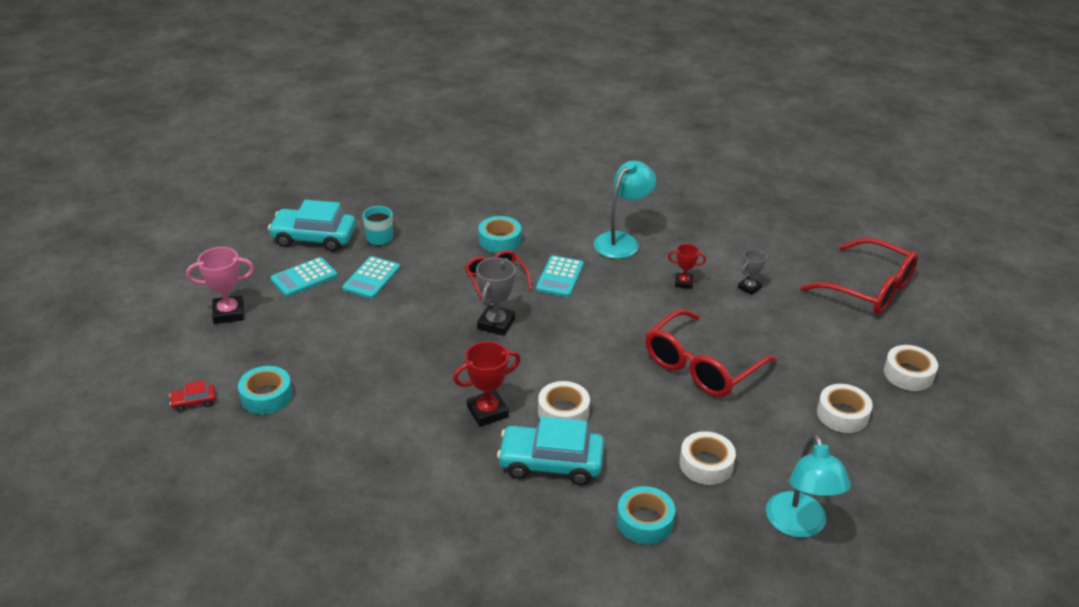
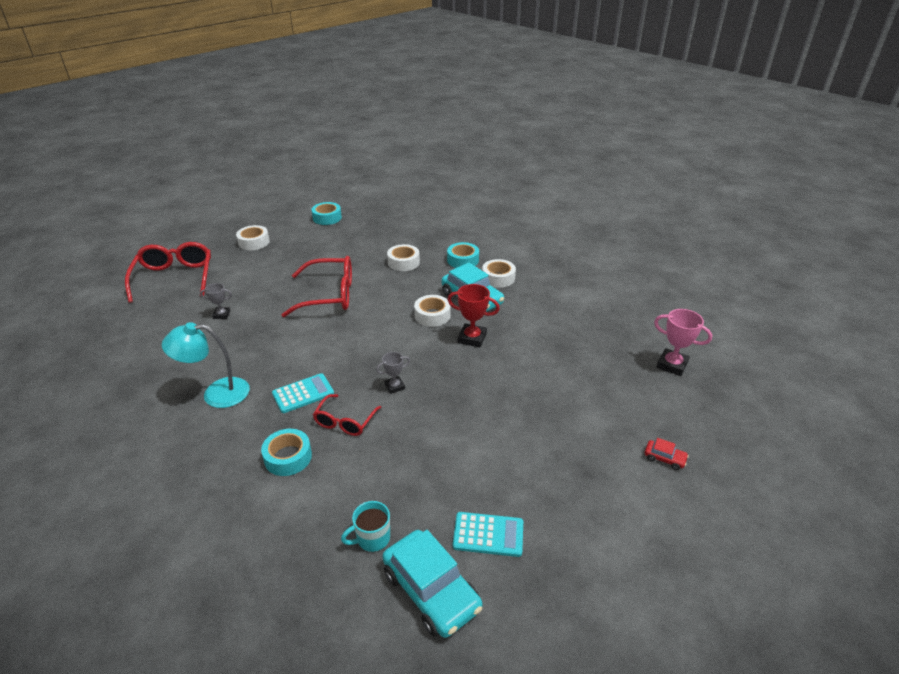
camera: 135 degrees left, 0 degrees up
(228, 313) = (588, 537): pink trophy -> pink trophy (672, 365)
(266, 396) = (605, 430): turquoise tape -> turquoise tape (327, 218)
(371, 278) = (432, 490): turquoise calculator -> none
(496, 324) = (394, 386): grey trophy -> grey trophy, size x0.61
(683, 282) = (245, 340): red trophy -> none
(799, 525) = (405, 230): turquoise lamp -> none
(842, 414) = (313, 246): white tape -> white tape (498, 278)

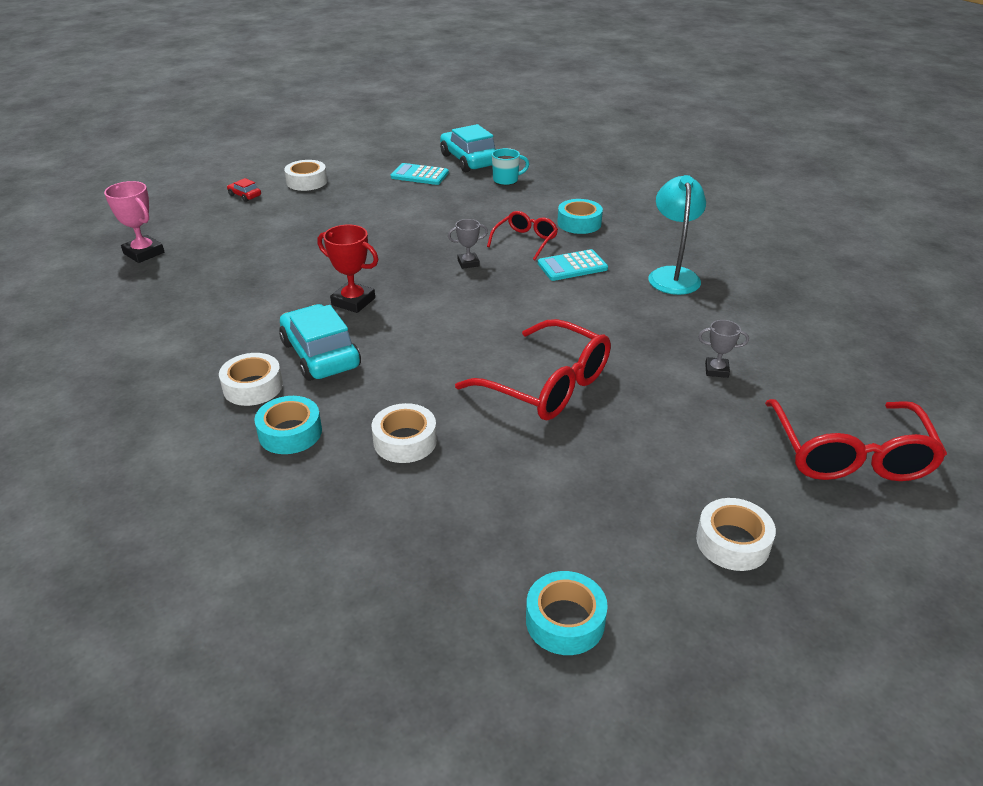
camera: 170 degrees left, 0 degrees up
(216, 393) = (672, 275): turquoise lamp -> turquoise lamp turned 90 degrees counterclockwise
(329, 295) = (547, 385): red glasses -> red glasses turned 150 degrees counterclockwise
(432, 315) = (393, 336): white tape -> white tape (307, 182)

